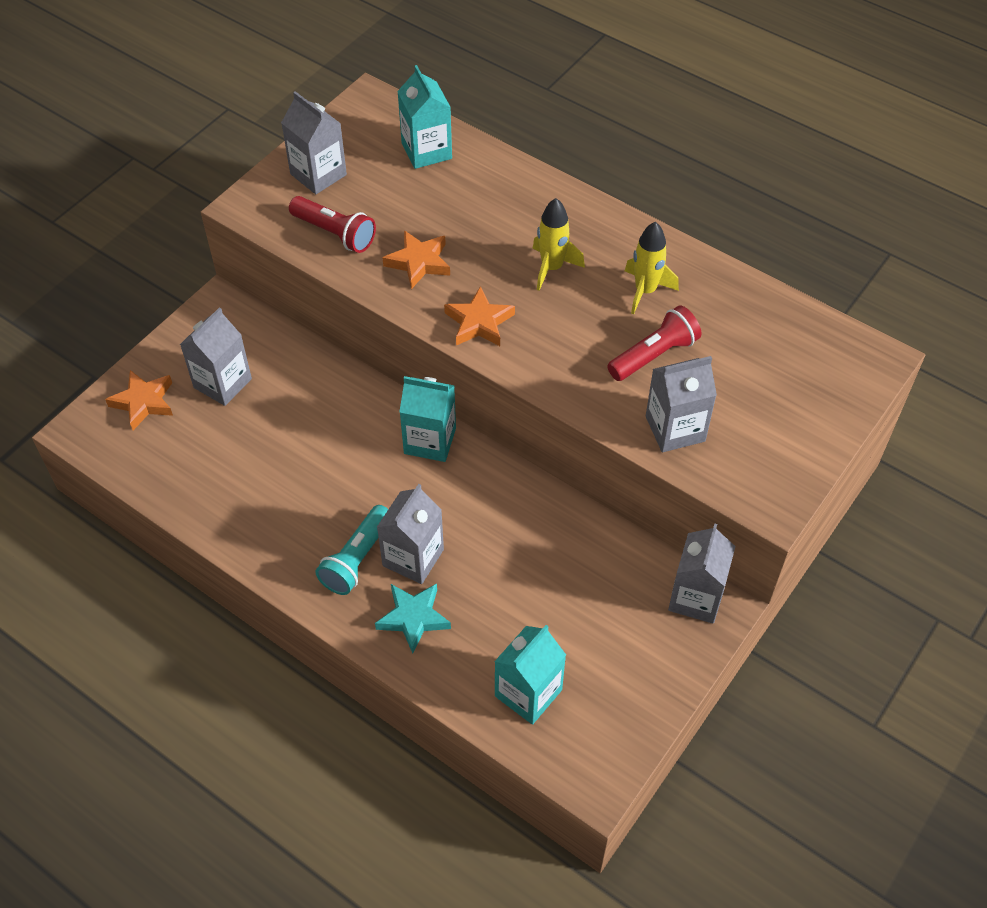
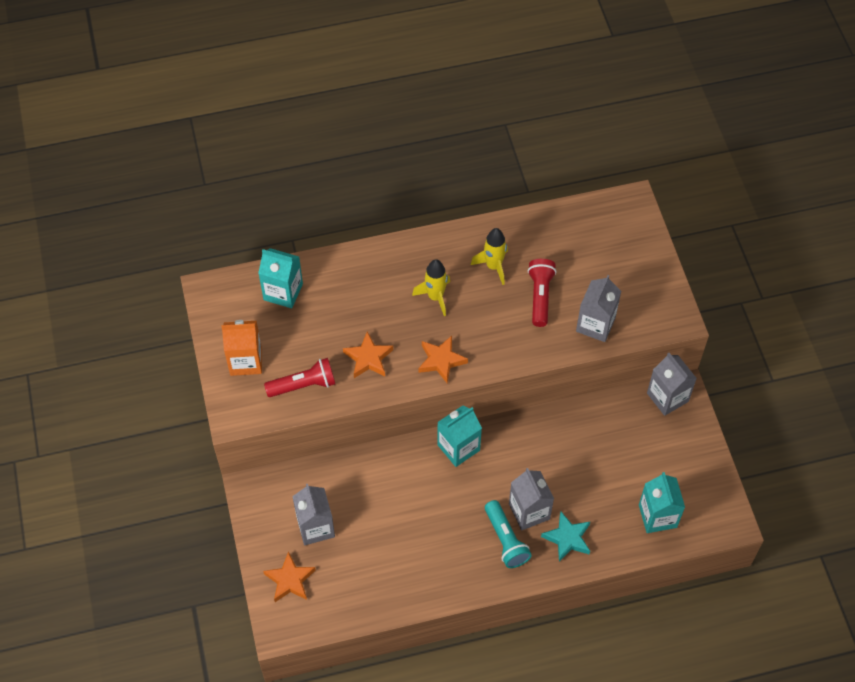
camera: 50 degrees left, 5 degrees up
(318, 174) = (246, 361): grey carton -> orange carton

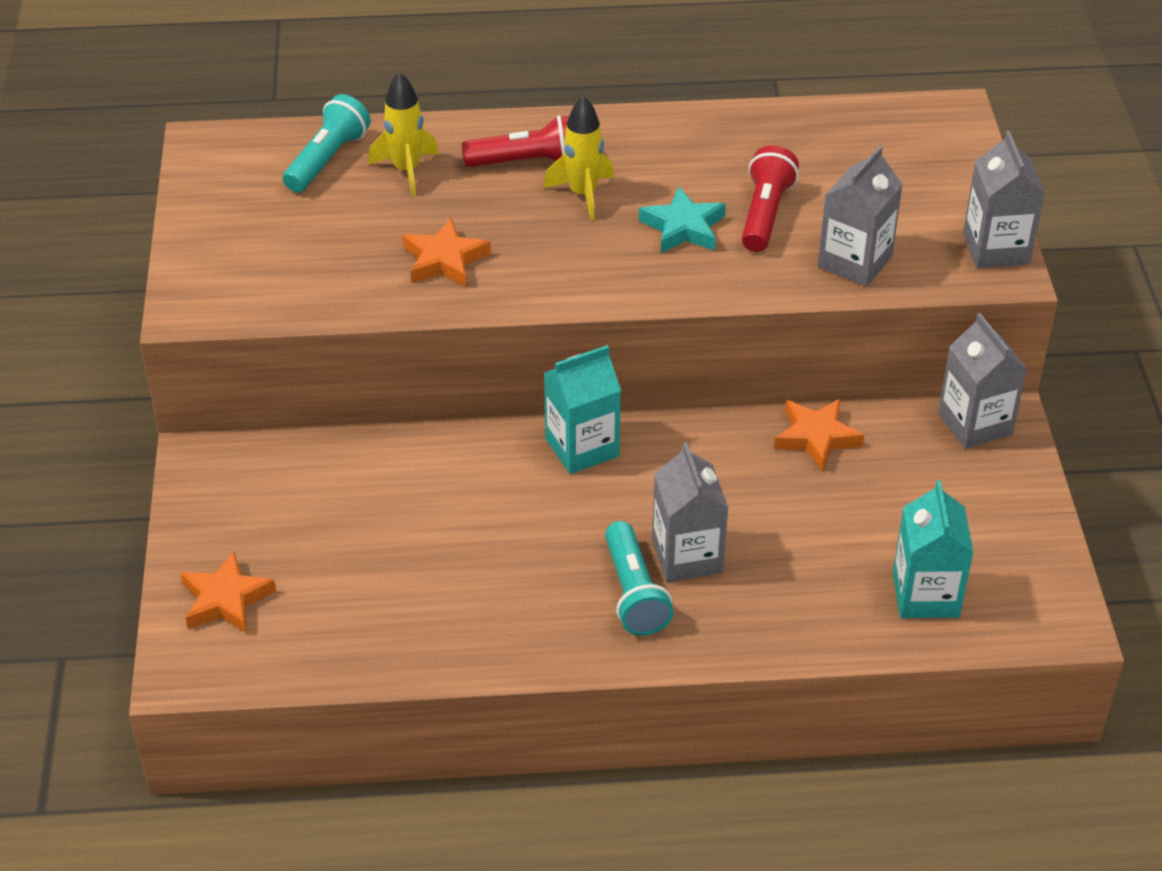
camera: 10 degrees right, 15 degrees down
(246, 361) = (235, 239): orange carton -> none
(283, 292) = (328, 159): turquoise carton -> turquoise flashlight
(304, 385) = (322, 282): red flashlight -> red flashlight (526, 162)
(315, 527) = (296, 528): grey carton -> grey carton (996, 249)
(441, 361) = (570, 278): orange star -> orange star (816, 437)
(493, 266) = (693, 167): yellow rocket -> yellow rocket (406, 170)
(567, 538) = (749, 606): turquoise star -> turquoise star (683, 227)

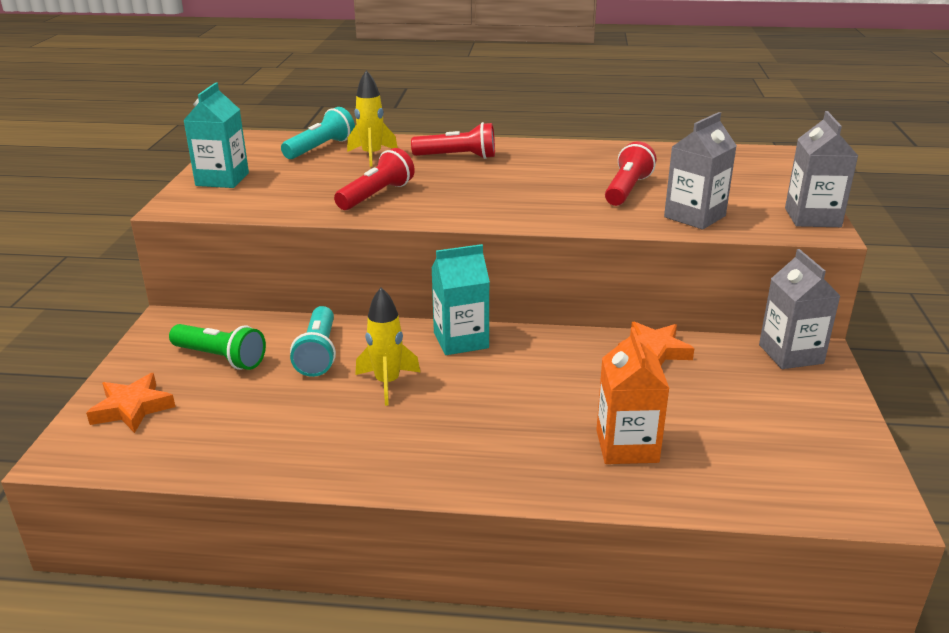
camera: 10 degrees right, 15 degrees down
(296, 511) = (221, 358): none -> green flashlight
(444, 260) = (376, 195): orange star -> red flashlight
(583, 194) = (492, 173): yellow rocket -> yellow rocket (387, 383)
(634, 593) = (473, 439): turquoise flashlight -> turquoise flashlight (318, 353)
(683, 227) = (562, 192): turquoise star -> none
(687, 556) = (527, 418): grey carton -> none
(802, 581) = (627, 446): none -> orange carton
(925, 595) = (741, 469): turquoise carton -> turquoise carton (222, 179)

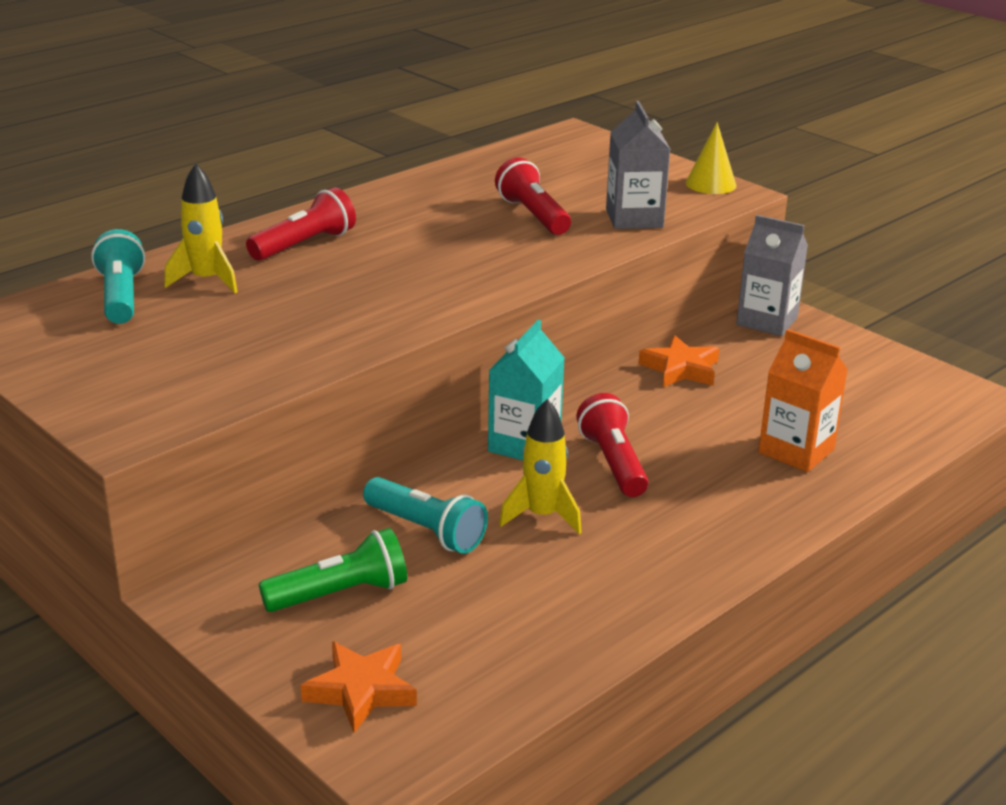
camera: 50 degrees left, 0 degrees up
(222, 179) = (96, 382): turquoise carton -> none
(376, 195) = (324, 320): red flashlight -> red flashlight (613, 463)
(812, 217) = (710, 184): grey carton -> yellow cone

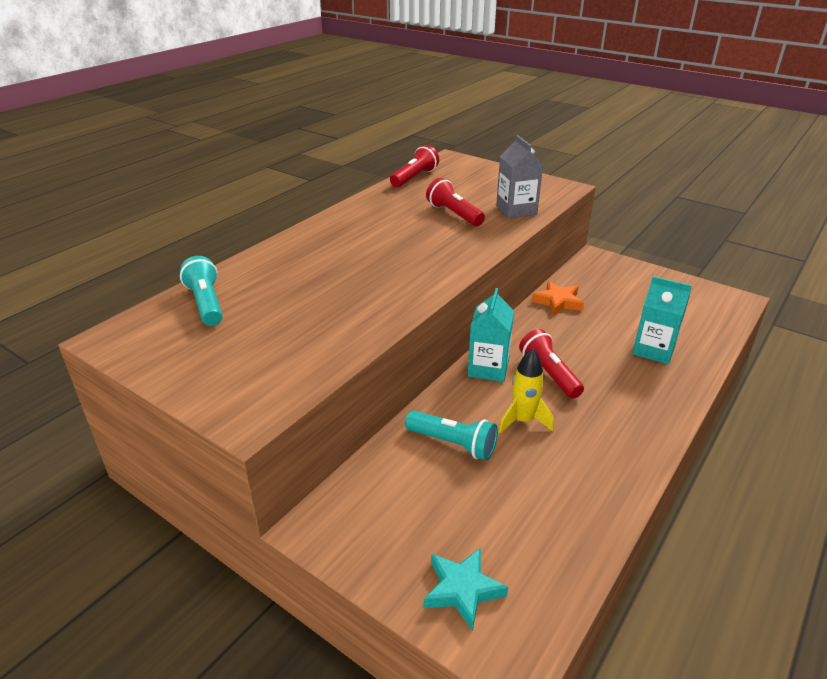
camera: 10 degrees left, 5 degrees up
(206, 280) = (262, 284): yellow rocket -> none
(305, 245) = (318, 250): red flashlight -> red flashlight (414, 177)
(340, 594) = (415, 506): green flashlight -> none
(361, 690) = (462, 590): orange star -> turquoise star
(710, 184) = (548, 183): yellow cone -> none
(767, 321) = (591, 264): grey carton -> none
(796, 451) = (653, 350): orange carton -> turquoise carton

